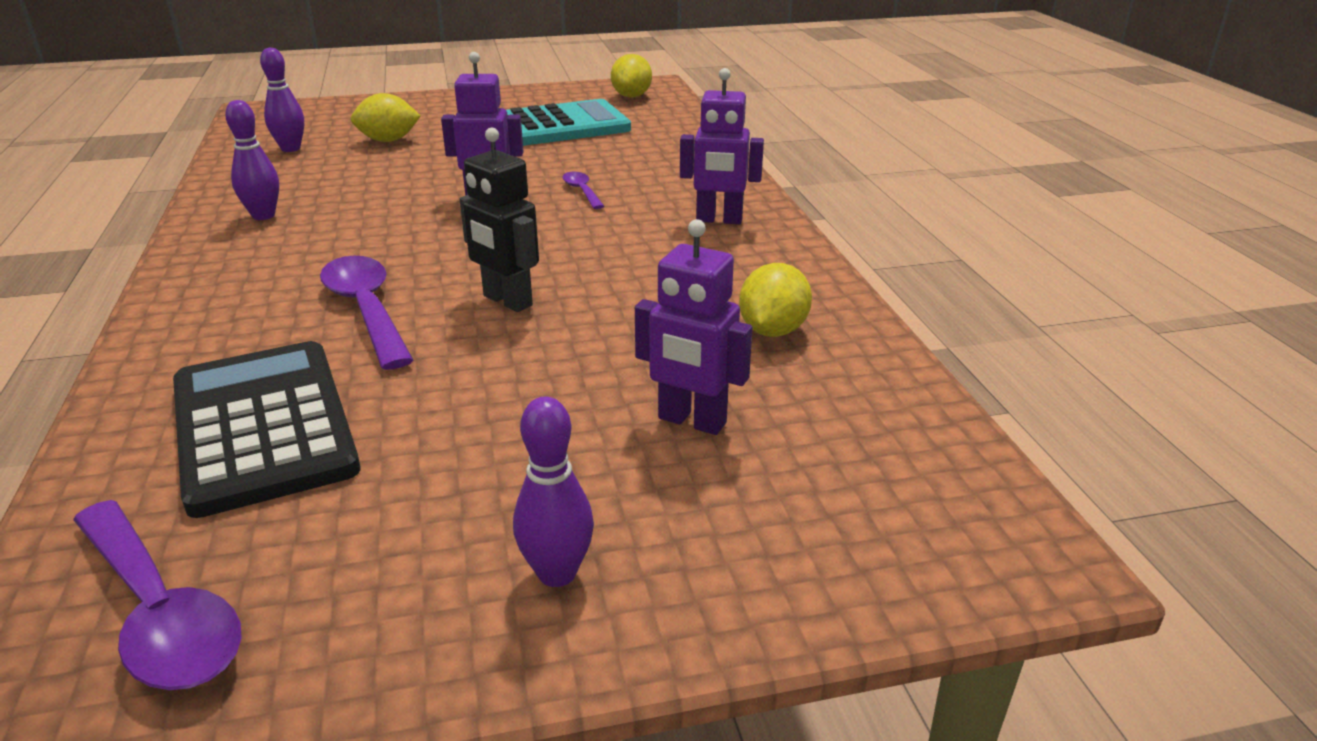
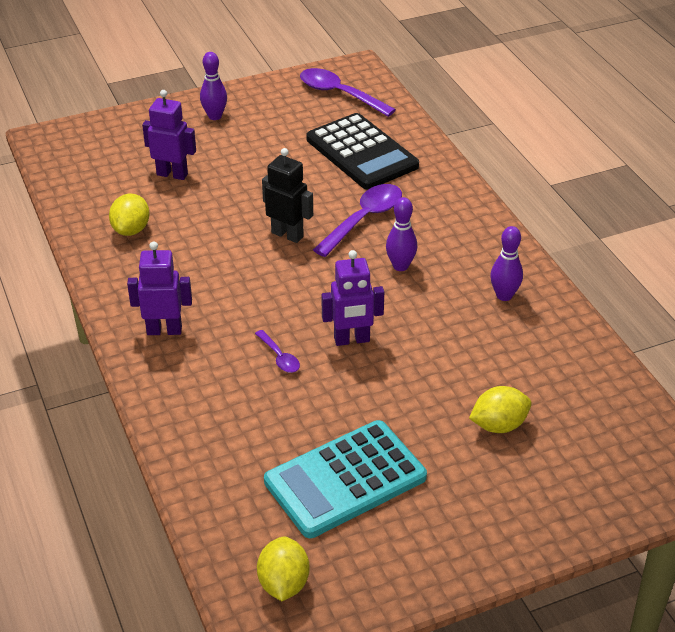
camera: 170 degrees right, 10 degrees up
(291, 149) = (577, 397): purple bowling pin -> purple bowling pin (400, 266)
(366, 310) = (364, 219): purple spoon -> purple spoon turned 105 degrees counterclockwise

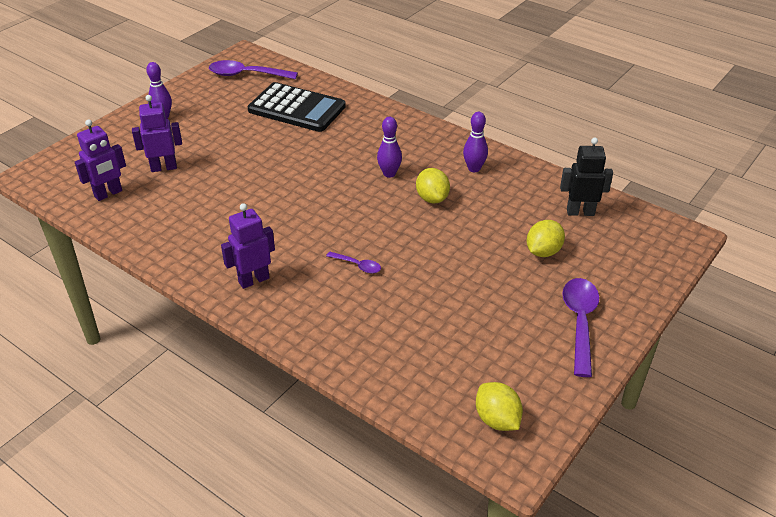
camera: 30 degrees left, 0 degrees up
(131, 230) = (164, 218): yellow lemon -> yellow lemon (432, 198)
(287, 234) = (290, 180): black robot -> black robot (580, 212)
(345, 480) = (476, 329): turquoise calculator -> none
(352, 340) = (398, 234): purple robot -> purple robot (108, 194)
(364, 219) = (337, 152): purple spoon -> purple spoon (580, 322)

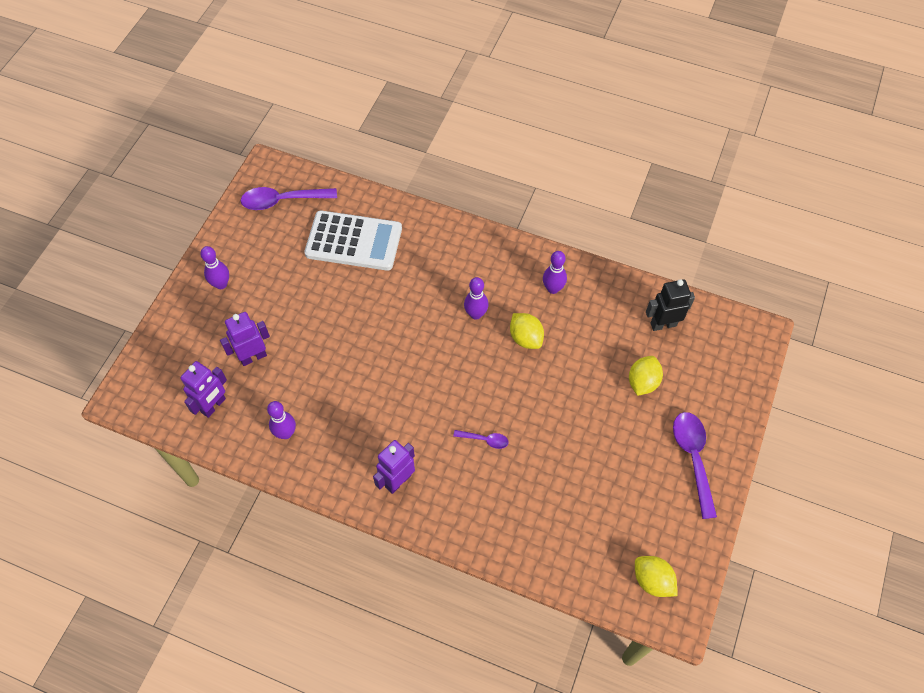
camera: 15 degrees left, 20 degrees up
(163, 225) = (286, 433): none -> purple bowling pin
(297, 108) = (354, 241): black calculator -> white calculator

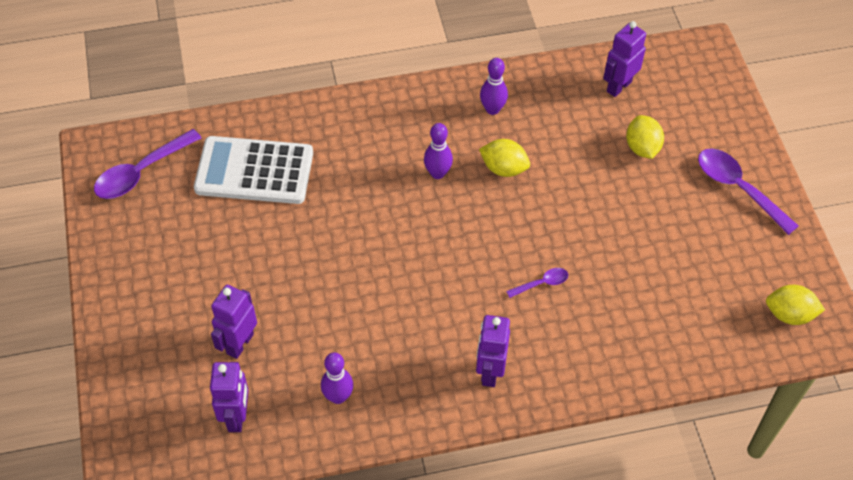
camera: 35 degrees left, 5 degrees down
(221, 284) = (142, 292): purple bowling pin -> none
(354, 241) = (254, 171): white calculator -> white calculator turned 150 degrees counterclockwise
(663, 324) = (618, 86): black robot -> purple robot

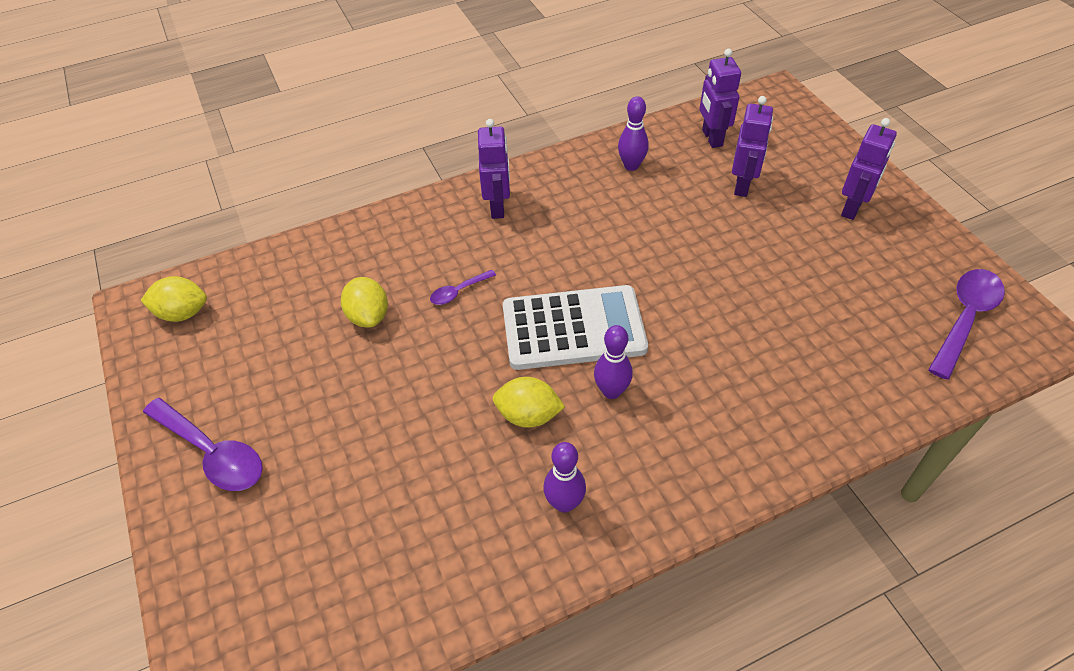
camera: 170 degrees right, 5 degrees down
(254, 171) = (836, 347): white calculator -> white calculator (573, 328)
(618, 86) = (377, 590): purple robot -> purple robot (852, 208)
(642, 148) = (341, 487): yellow lemon -> yellow lemon (368, 316)

